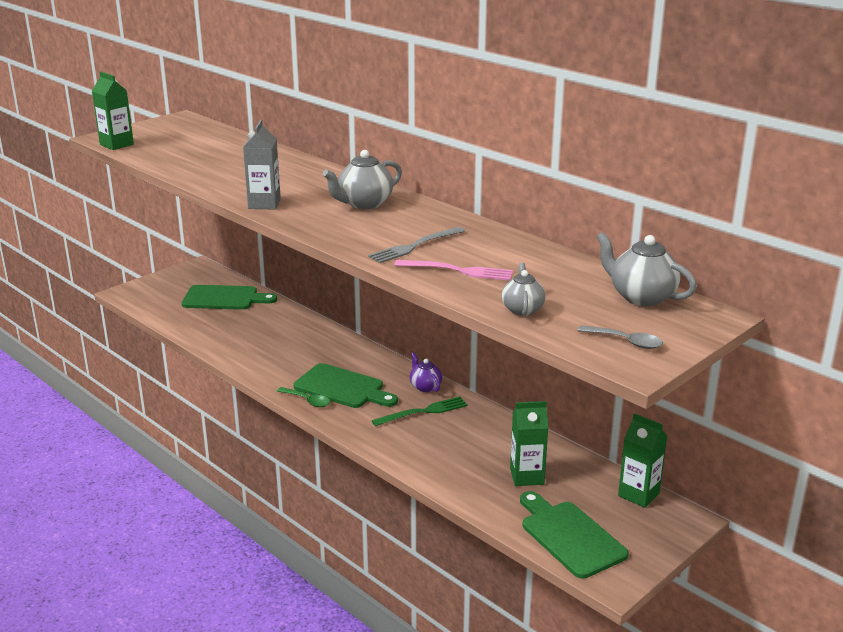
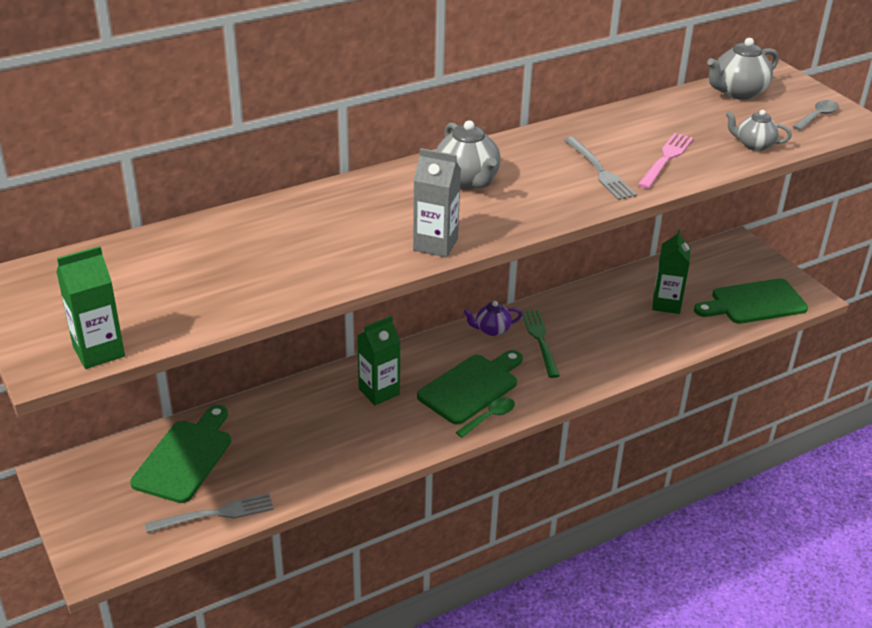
camera: 75 degrees left, 10 degrees up
(174, 318) = (216, 514): none -> grey fork
(638, 494) = (703, 255): green carton -> green carton (379, 391)

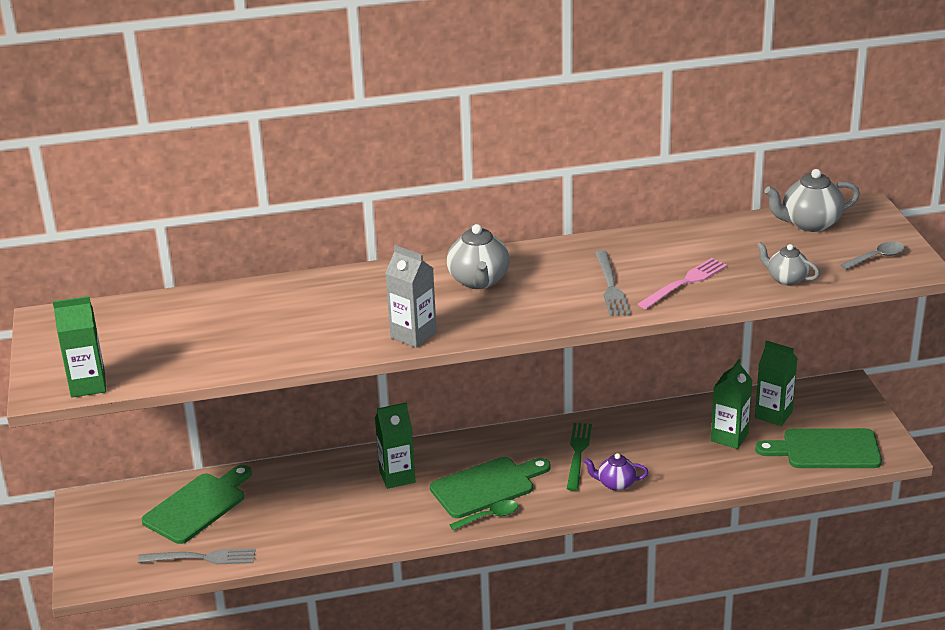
camera: 20 degrees right, 5 degrees down
(492, 330) = (535, 436): purple teapot -> purple teapot (615, 484)
(692, 277) = (773, 415): none -> green carton

